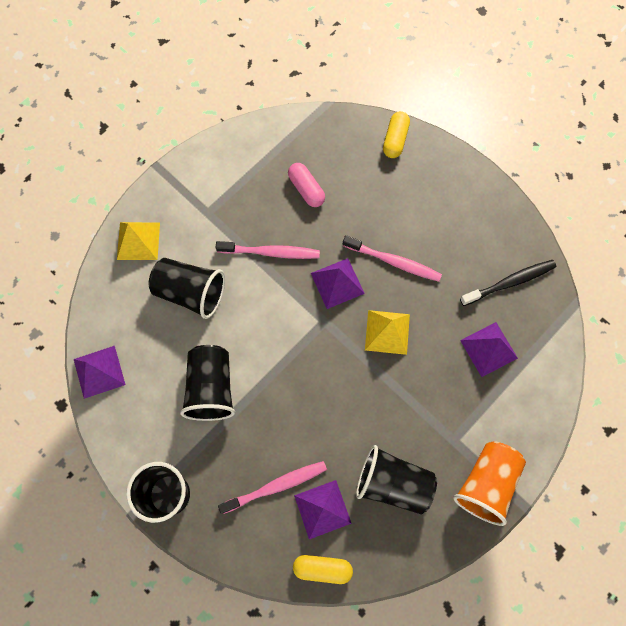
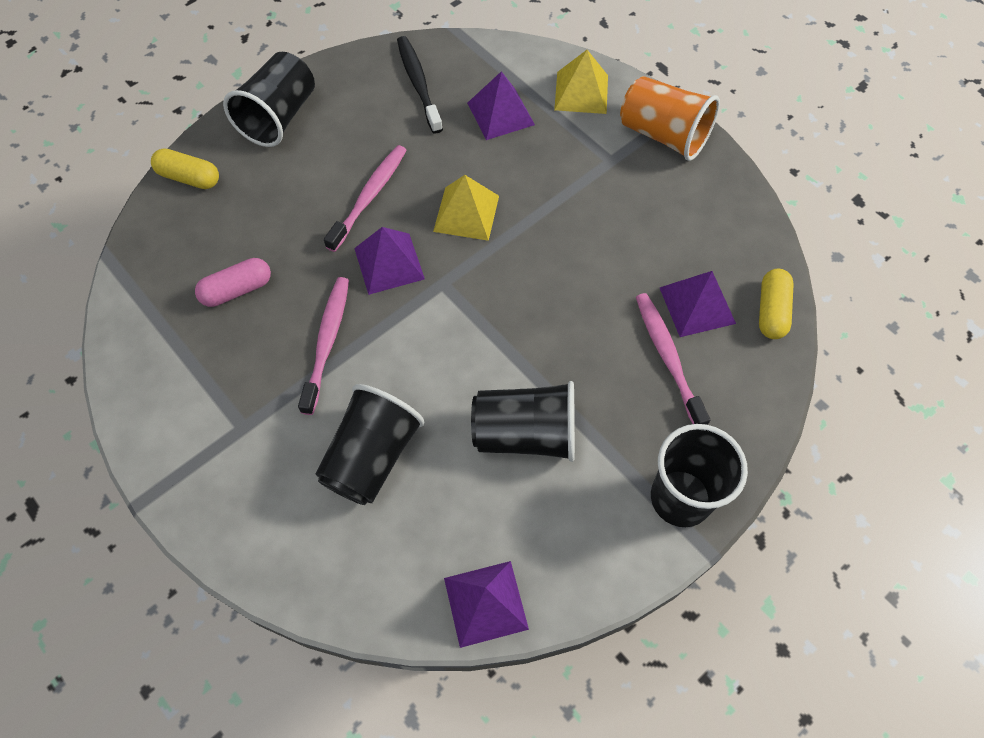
camera: 85 degrees left, 10 degrees down
(138, 240) = (268, 536): yellow pyramid -> yellow pyramid (581, 92)
(393, 483) = (663, 226): black cup -> black cup (279, 117)

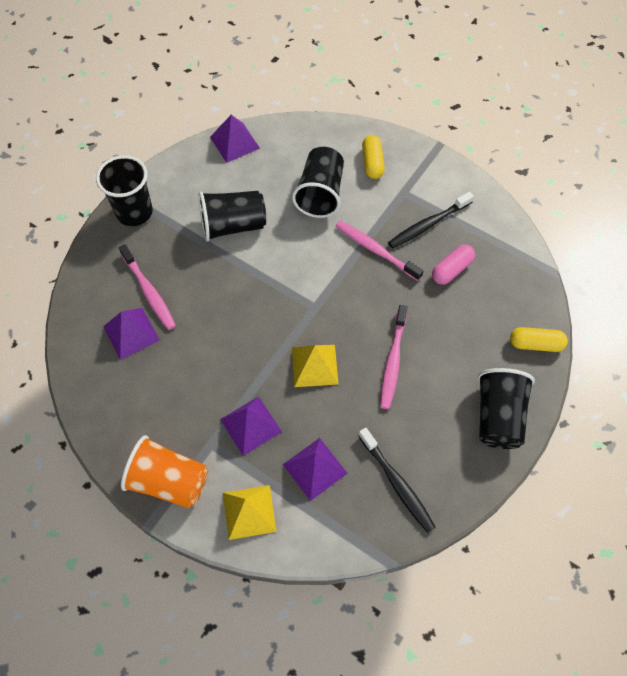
camera: 165 degrees right, 0 degrees up
(233, 363) = (428, 224): none -> black toothbrush
(327, 342) = (375, 250): pink toothbrush -> pink toothbrush turned 135 degrees clockwise
(389, 263) = (357, 312): purple pyramid -> purple pyramid (250, 425)
(771, 311) = (77, 341): yellow capsule -> yellow capsule (372, 163)

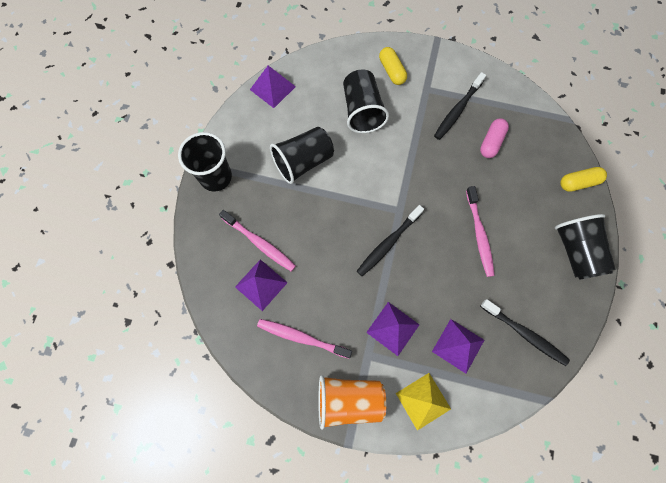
camera: 20 degrees left, 10 degrees up
(286, 337) = (388, 243): none -> black toothbrush
(315, 365) = (421, 259): yellow pyramid -> none
(375, 250) = (426, 145): pink toothbrush -> pink toothbrush (302, 337)

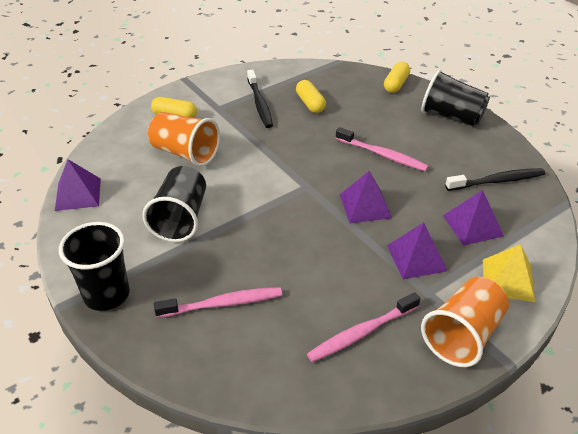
camera: 50 degrees left, 30 degrees down
(261, 284) = (269, 331): purple pyramid -> purple pyramid (365, 206)
(362, 111) = (185, 153): black cup -> orange cup
(388, 243) = (330, 211): black toothbrush -> none
(491, 142) = (310, 104): pink capsule -> yellow capsule

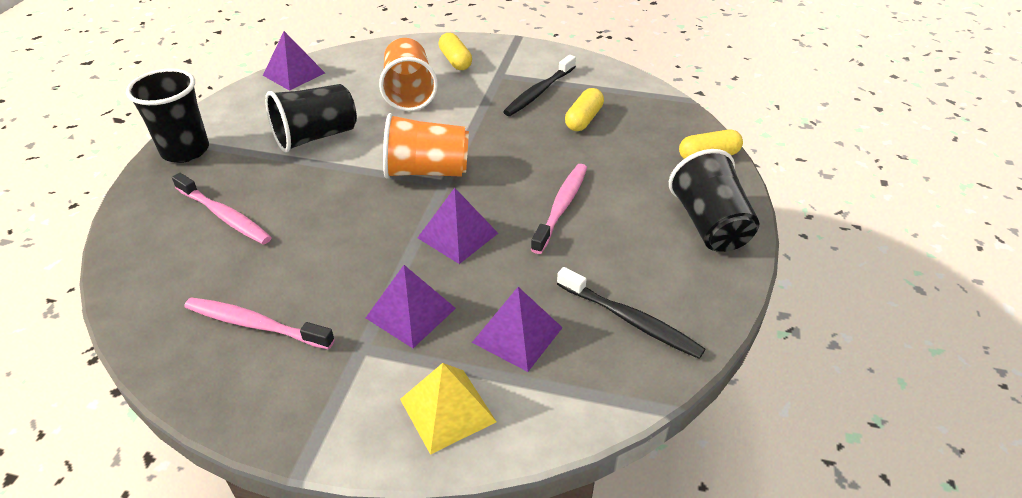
camera: 50 degrees right, 0 degrees up
(382, 155) = (561, 207): pink toothbrush -> pink toothbrush turned 150 degrees counterclockwise
(463, 335) = (314, 409): orange cup -> orange cup (427, 171)

